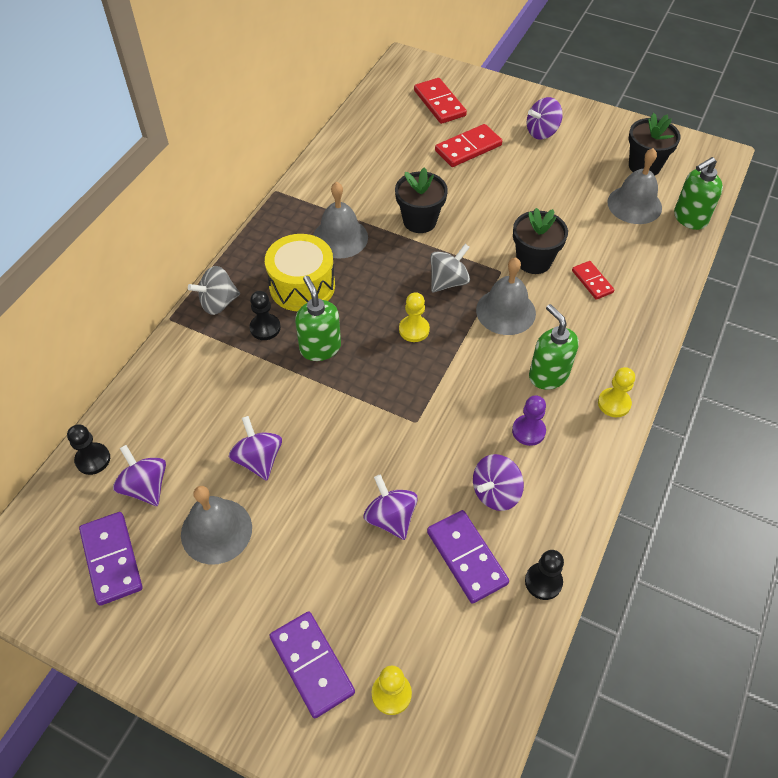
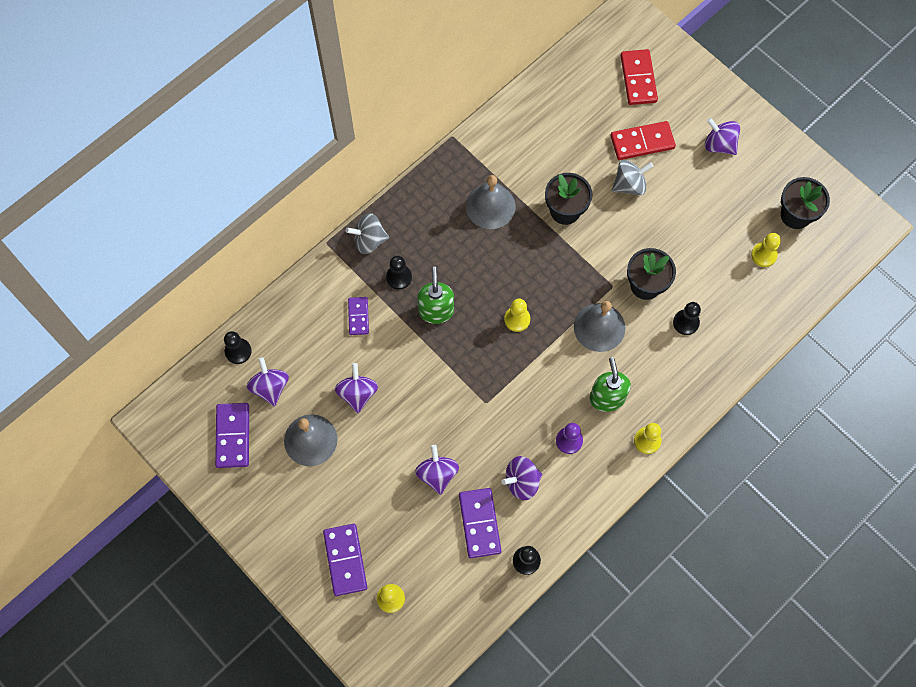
camera: 20 degrees right, 15 degrees up
(232, 379) = (358, 316): none -> purple domino
(302, 286) = (442, 246): yellow drum -> none
(448, 281) = (564, 282): grey spinning top -> grey spinning top (629, 185)
(542, 132) = (719, 145): purple spinning top -> purple spinning top turned 45 degrees clockwise
(592, 281) = (686, 322): red domino -> black pawn
(634, 204) = (764, 255): grey bell -> yellow pawn
(689, 218) = (806, 286): green soap dispenser -> none

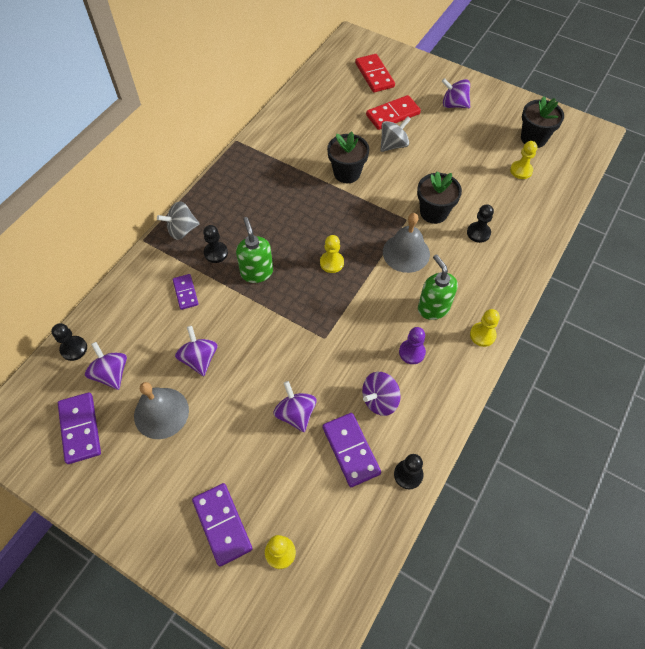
camera: 15 degrees left, 10 degrees down
(490, 206) = (282, 183): grey bell -> none

